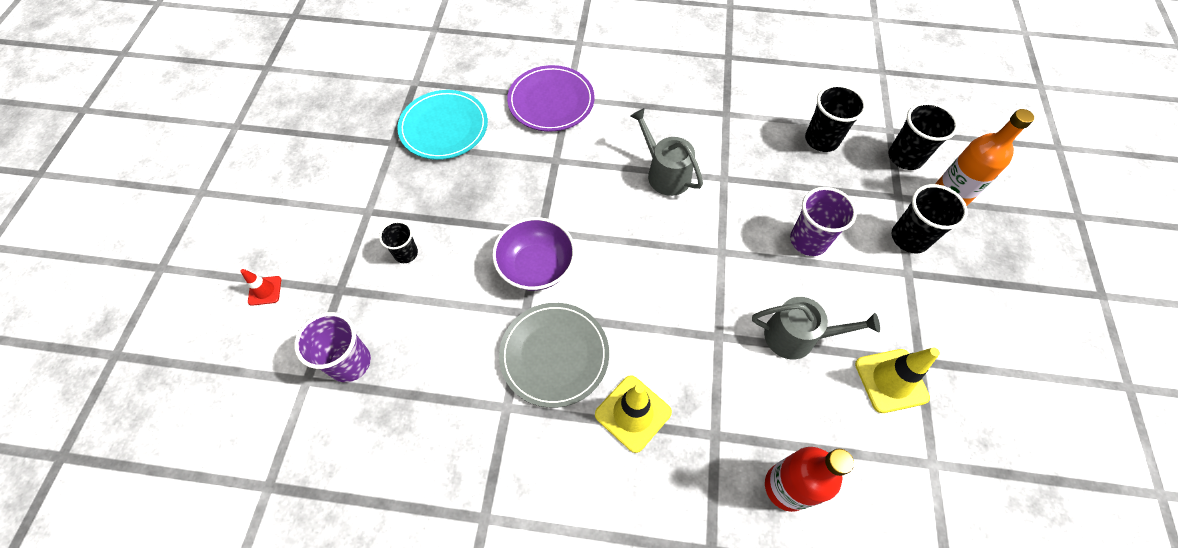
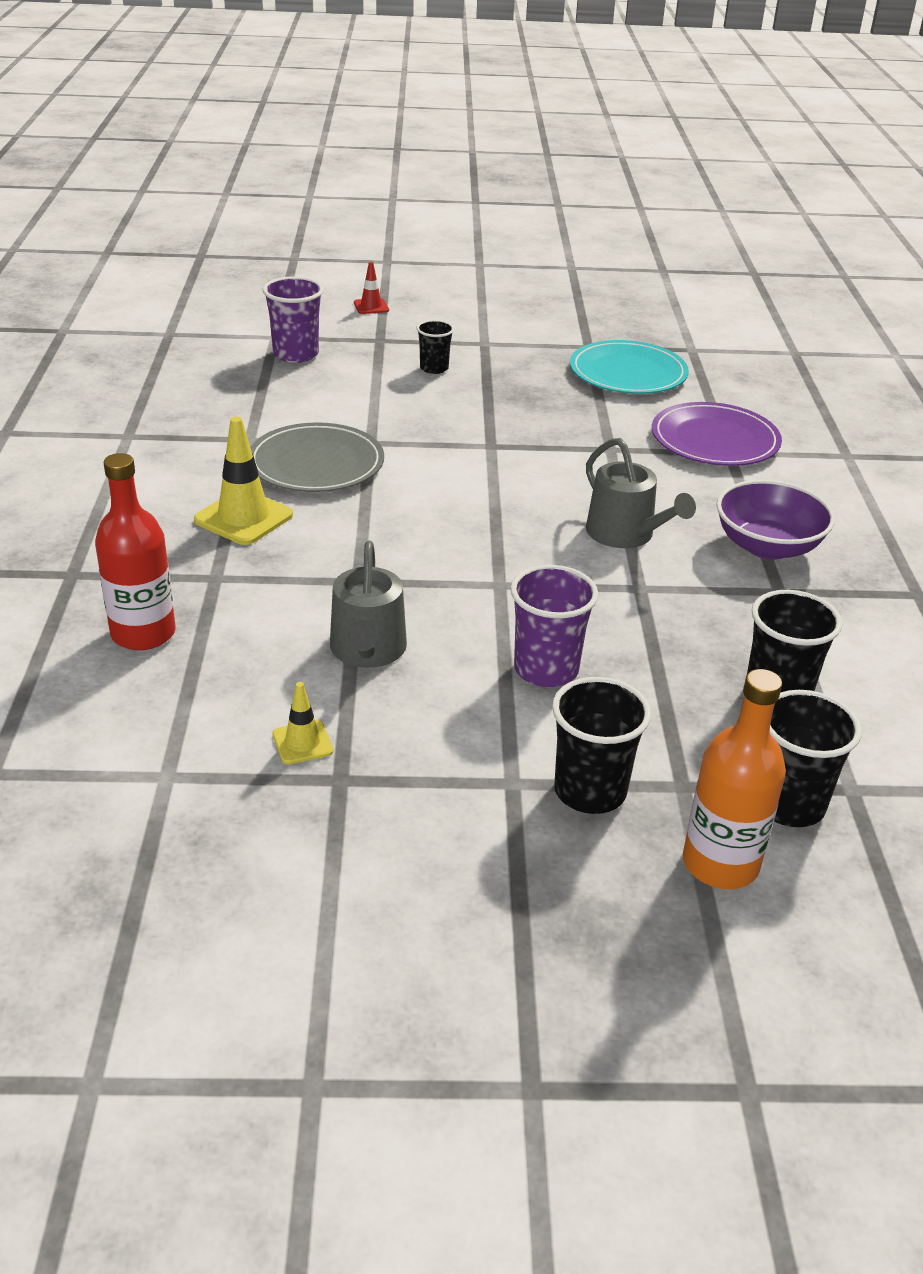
camera: 80 degrees right, 25 degrees down
(536, 266) = (437, 445): purple bowl -> purple bowl (767, 546)
(665, 173) = (625, 534): grey watering can -> grey watering can turned 105 degrees clockwise
(891, 380) = (302, 743): yellow traffic cone -> yellow traffic cone, size x0.55

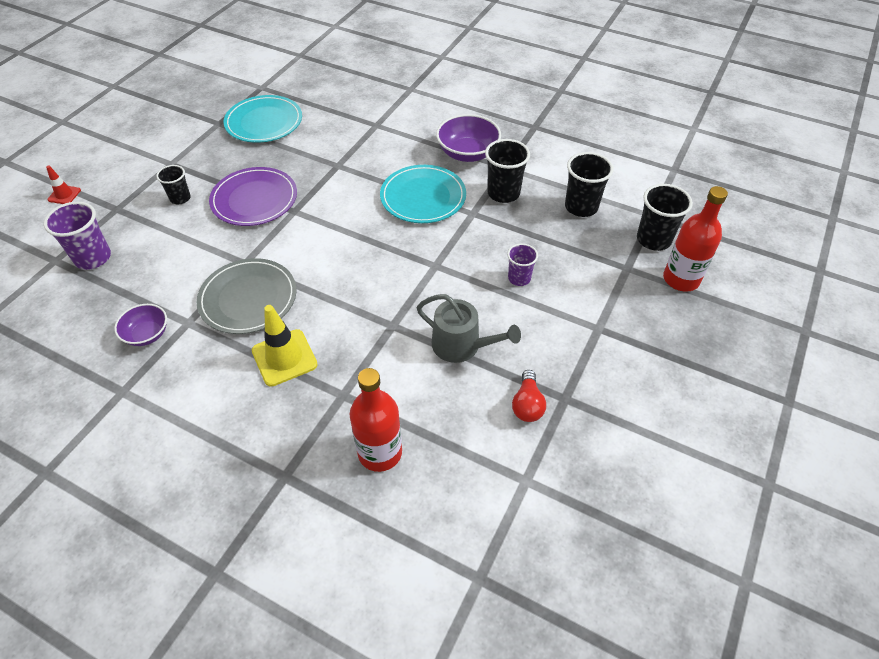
camera: 60 degrees left, 15 degrees up
(214, 422) = (147, 334): none -> purple bowl
(302, 743) = (527, 404): yellow traffic cone -> red light bulb
(546, 670) = (519, 278): purple cup -> purple cup, size x0.62
(590, 791) = (617, 302): black cup -> black cup (503, 193)
(625, 534) = (423, 197): grey watering can -> turquoise plate
(715, 440) = (360, 124): purple plate -> purple plate (254, 199)
(720, 863) = (681, 279): orange bottle -> red bottle

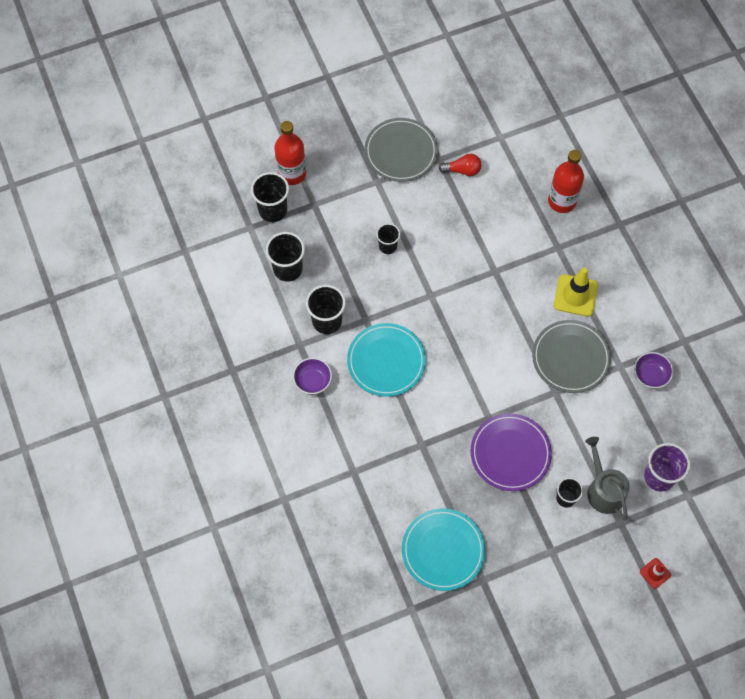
camera: 140 degrees left, 15 degrees up
(461, 345) = (466, 228): grey watering can -> grey watering can (603, 490)
(467, 153) = (312, 381): purple bowl -> purple bowl, size x0.62
(519, 278) = (388, 246): purple cup -> black cup
(527, 404) = (462, 170): red light bulb -> red light bulb turned 45 degrees clockwise
(612, 376) = (401, 152): none -> grey plate

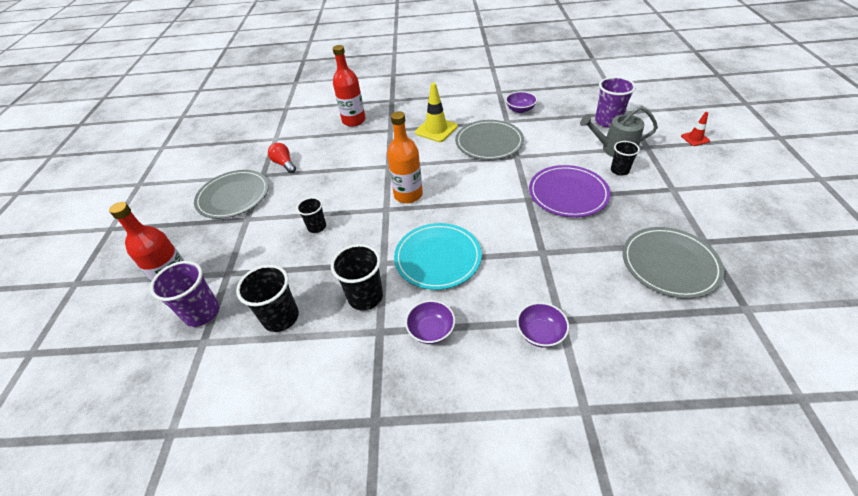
camera: 65 degrees left, 20 degrees down
(273, 210) = (202, 313): black cup -> purple cup
(336, 459) = (540, 333): none -> purple bowl
(443, 550) = (669, 264): turquoise plate -> grey plate
(457, 307) = (408, 195): none -> orange bottle
(462, 170) = (284, 164): red light bulb -> red light bulb turned 60 degrees counterclockwise

